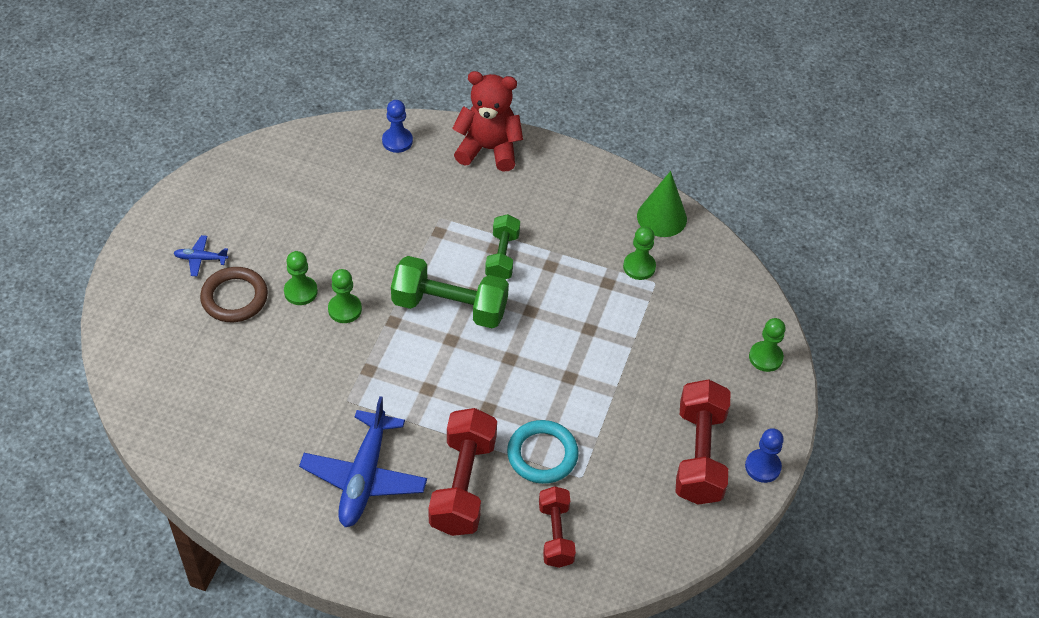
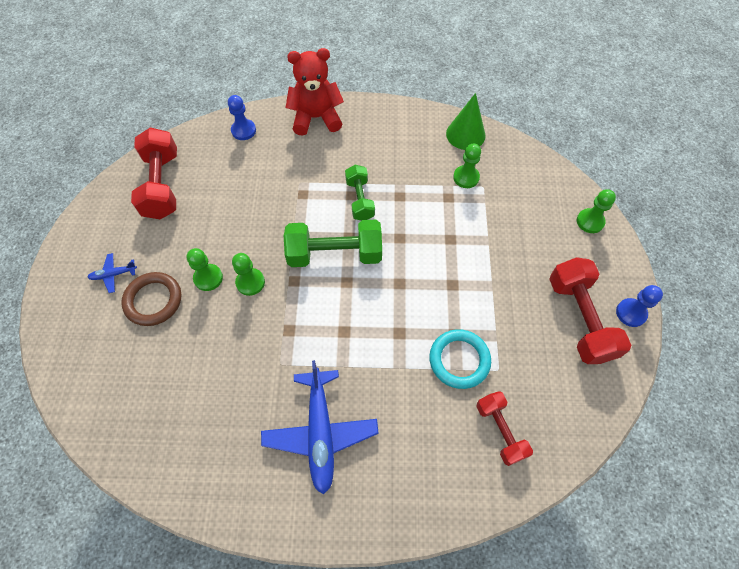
camera: 15 degrees left, 10 degrees up
(463, 484) = (406, 410): red dumbbell -> red dumbbell (162, 185)

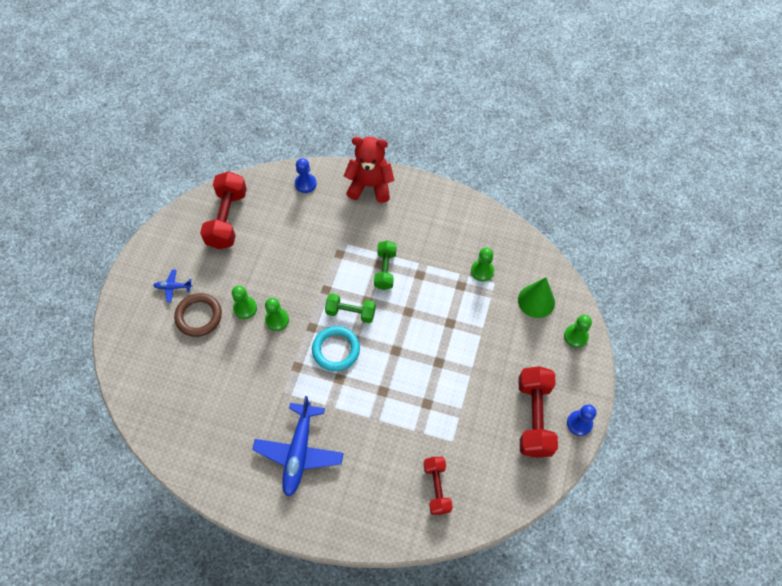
camera: 15 degrees right, 0 degrees up
(335, 254) = (351, 312): green dumbbell -> green dumbbell, size x0.61
(459, 360) = (423, 425): turquoise ring -> turquoise ring (336, 350)
(465, 134) = (495, 231): green cone -> green cone (536, 301)

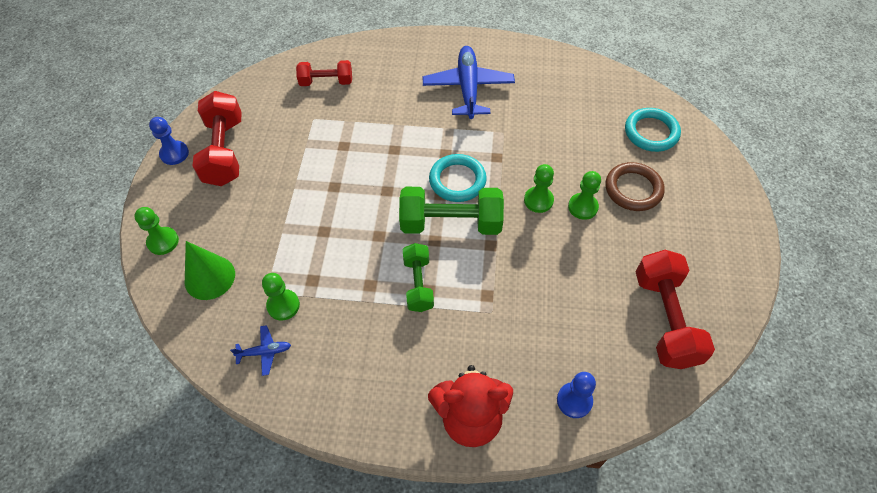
camera: 170 degrees right, 5 degrees down
(155, 368) = (651, 132): none -> turquoise ring
(173, 287) = (683, 216): blue plane -> blue plane (264, 352)
(351, 312) = (451, 223): green dumbbell -> green dumbbell, size x1.63
(437, 488) = (326, 82): red dumbbell -> red dumbbell turned 75 degrees counterclockwise

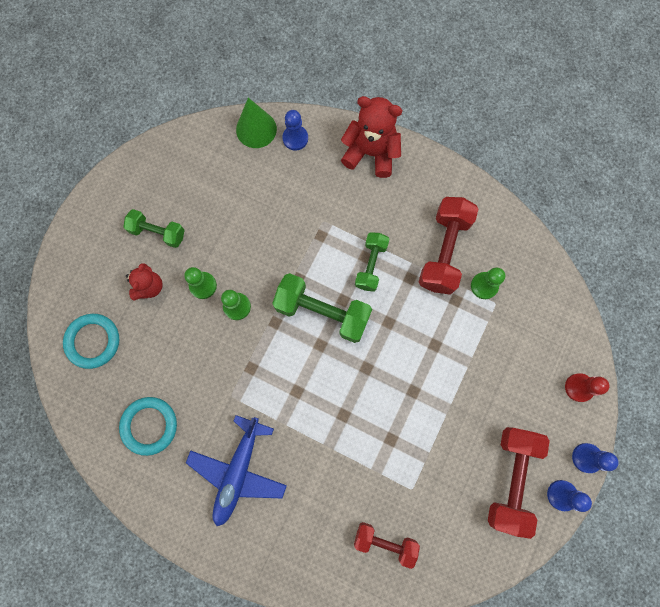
camera: 160 degrees left, 20 degrees up
(152, 187) = (586, 457): none -> blue pawn
(163, 241) = (579, 387): green pawn -> red pawn
(209, 277) = (541, 334): green cone -> green cone (256, 129)
(264, 352) = (505, 252): blue plane -> none
(457, 180) = (298, 355): turquoise ring -> turquoise ring (149, 425)
(633, 189) = (149, 287): brown ring -> red teddy bear
(660, 239) = (158, 232): none -> green dumbbell
(665, 319) = (198, 169): red dumbbell -> red dumbbell (444, 251)

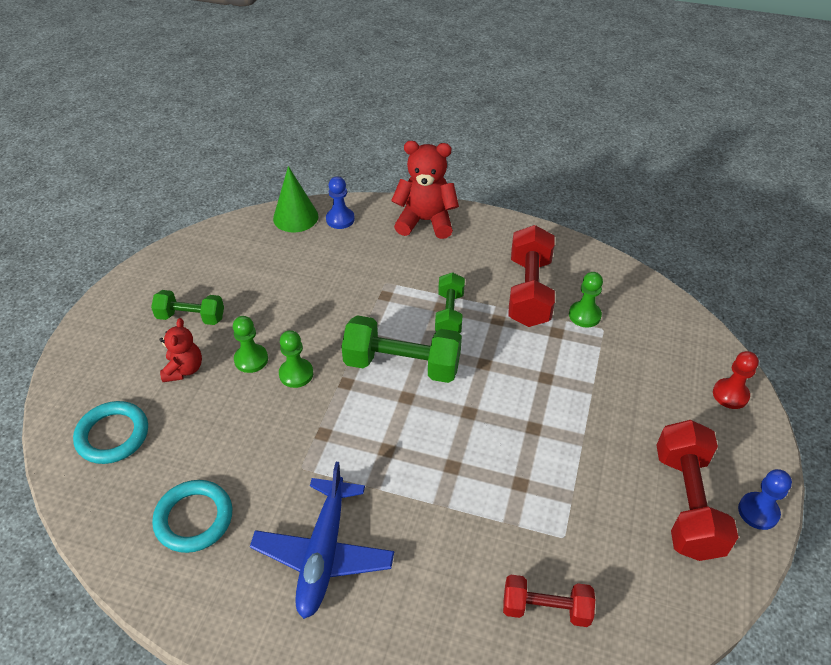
camera: 10 degrees left, 30 degrees down
(586, 457) = (771, 465): blue pawn -> none

